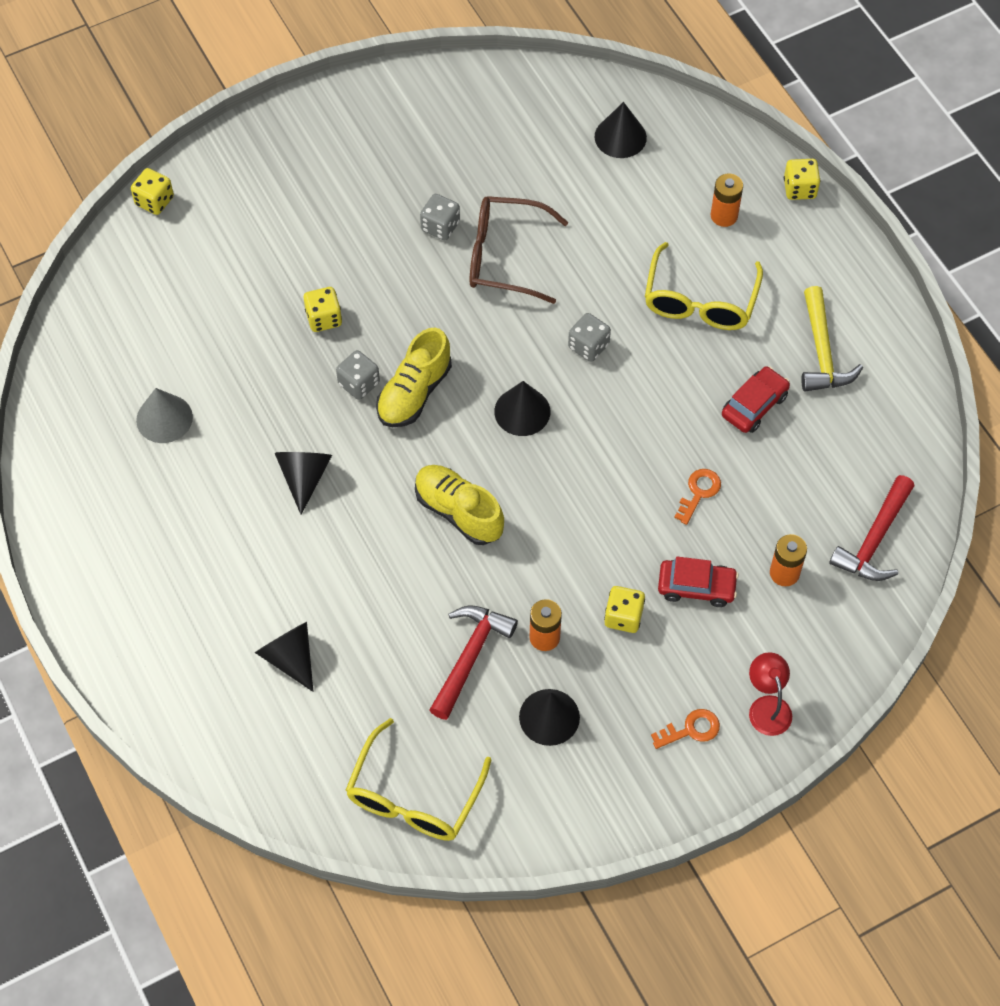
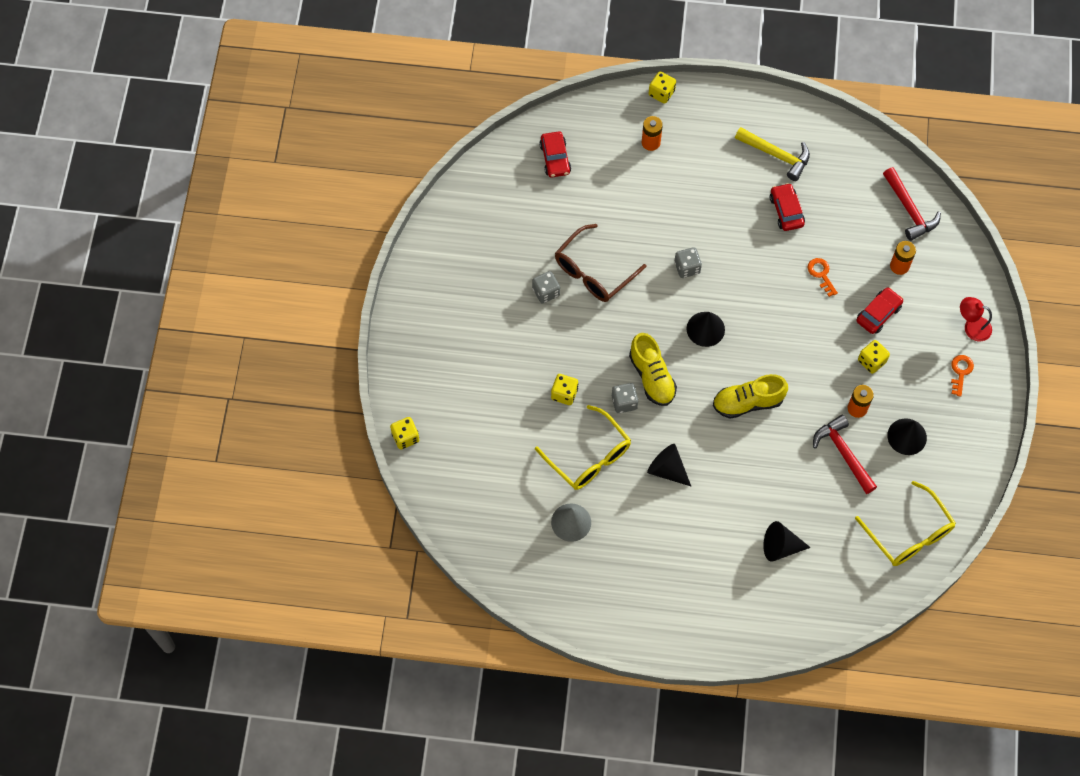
camera: 55 degrees left, 5 degrees up
(620, 137) = (555, 158): black cone -> red car
(700, 301) = (699, 192): yellow glasses -> yellow glasses (589, 457)

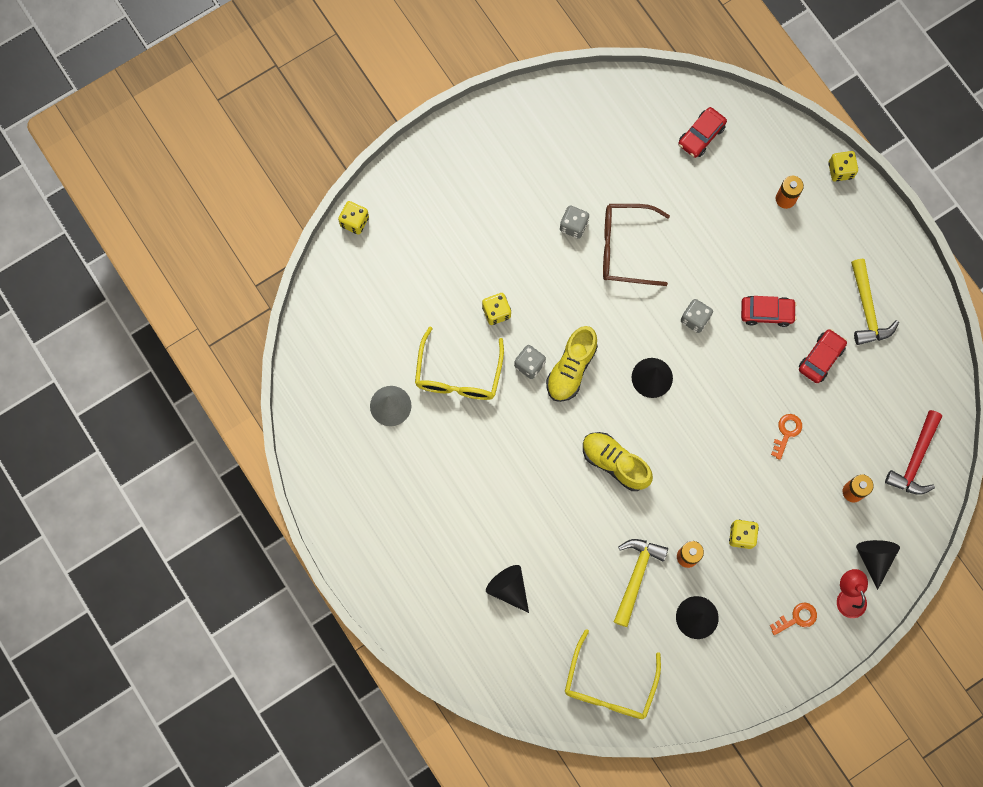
camera: 50 degrees right, 10 degrees up
(667, 469) = (499, 445): black cone -> black cone (874, 558)
(843, 453) = (636, 576): red hammer -> yellow hammer
(878, 314) = (791, 508): red car -> red car (766, 312)

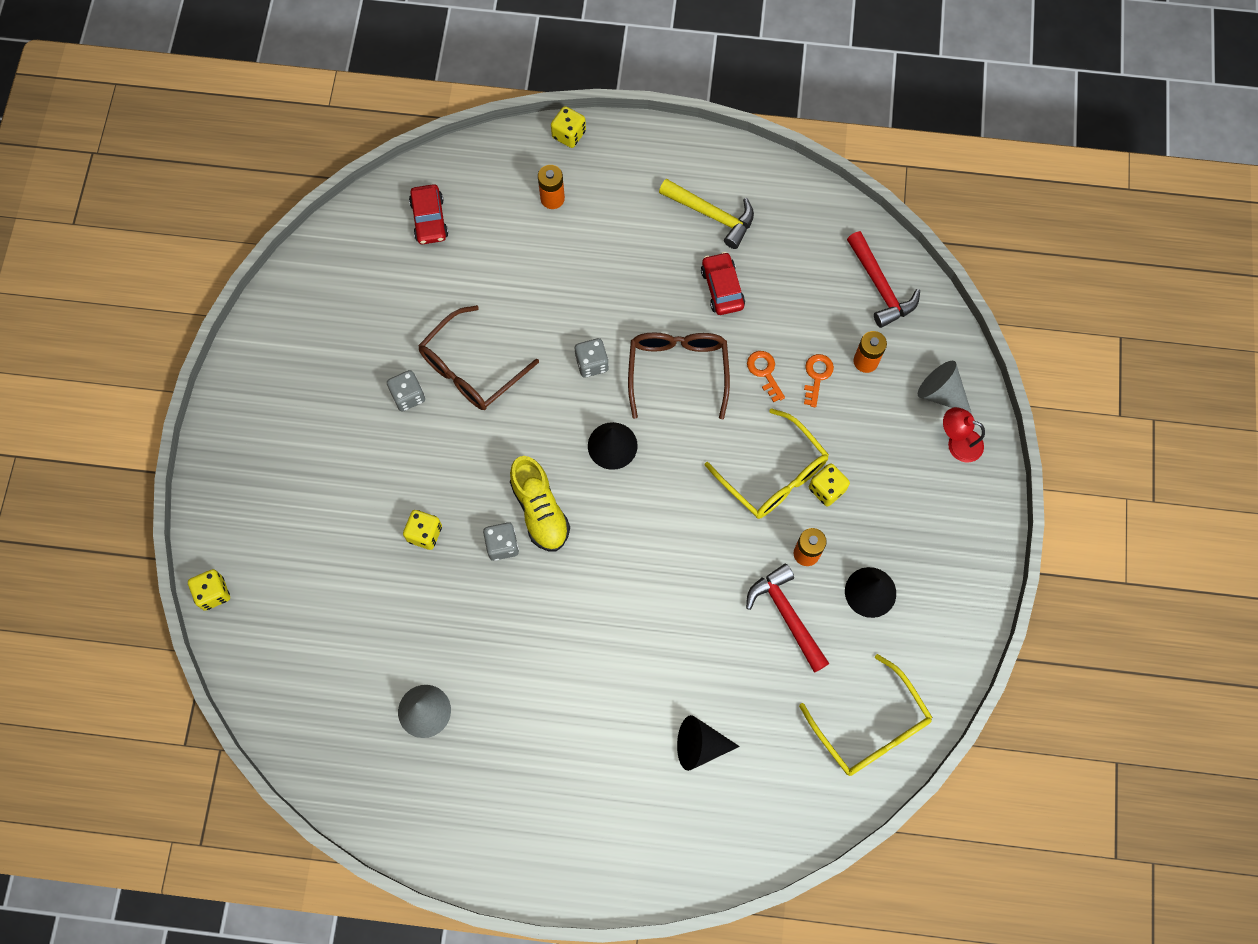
camera: 50 degrees left, 5 degrees down
(458, 375) = (453, 620): yellow glasses -> yellow glasses (774, 475)
(615, 463) = (663, 545): yellow shoe -> none
(636, 576) = (786, 615): yellow hammer -> red hammer
(738, 376) = (678, 370): none -> brown glasses
(766, 312) = (640, 298): red car -> none
(797, 618) = (942, 504): orange key -> orange key (817, 376)
(874, 558) = (941, 393): black cone -> grey cone

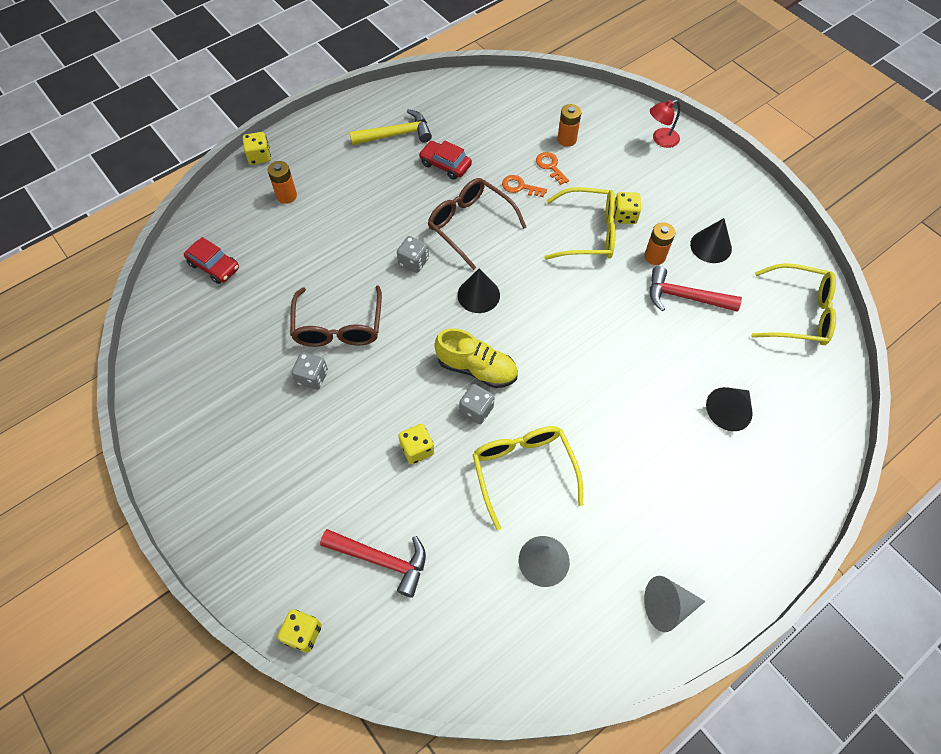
camera: 45 degrees left, 10 degrees down
(484, 629) = (523, 470): none -> yellow glasses
(880, 287) = (530, 100): red hammer -> red hammer (382, 560)
(941, 393) = (623, 124): grey cone -> grey cone (667, 606)

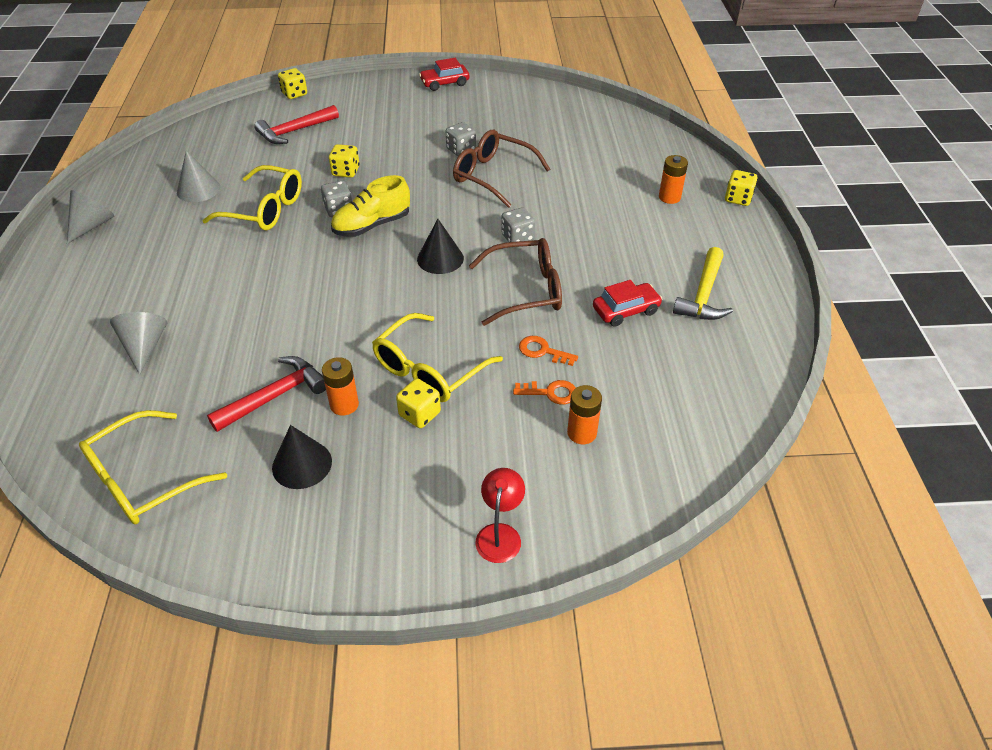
camera: 125 degrees right, 15 degrees down
(214, 266) = (618, 140): red car -> red car (444, 83)
(520, 187) = (542, 351): orange key -> orange key turned 120 degrees counterclockwise
(728, 411) = (145, 347): black cone -> grey cone

